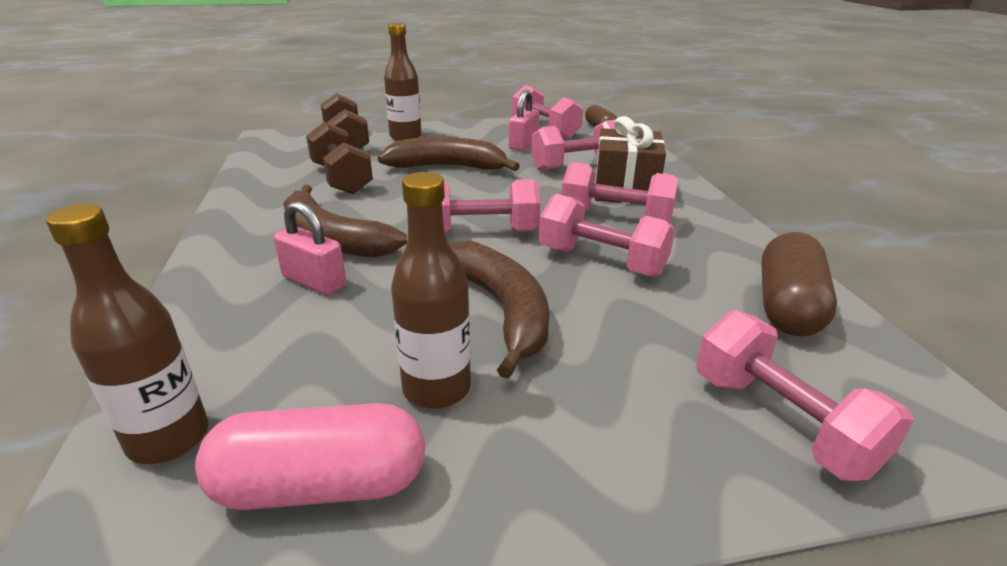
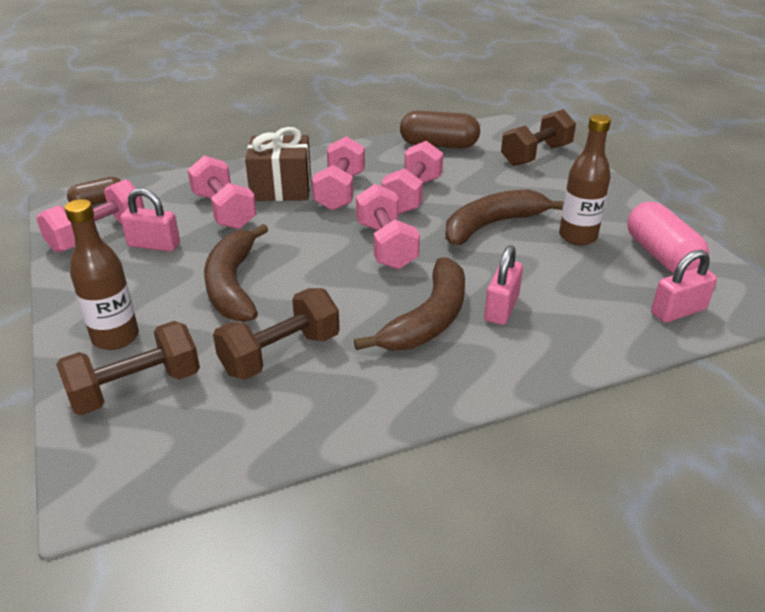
camera: 100 degrees left, 5 degrees up
(169, 438) = (678, 311): brown bottle -> pink padlock
(781, 421) = (536, 155): pink dumbbell -> brown dumbbell

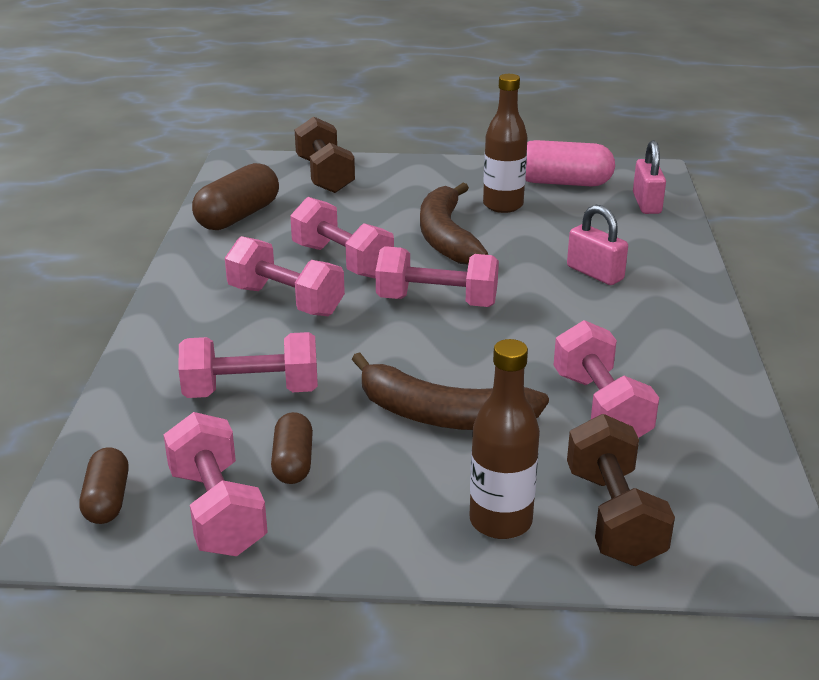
camera: 65 degrees left, 5 degrees down
(154, 245) = (293, 462): pink padlock -> brown capsule
(280, 354) = (600, 408): brown dumbbell -> pink dumbbell
(281, 188) = (233, 338): brown gift -> none
(428, 319) = (590, 312): brown banana -> none

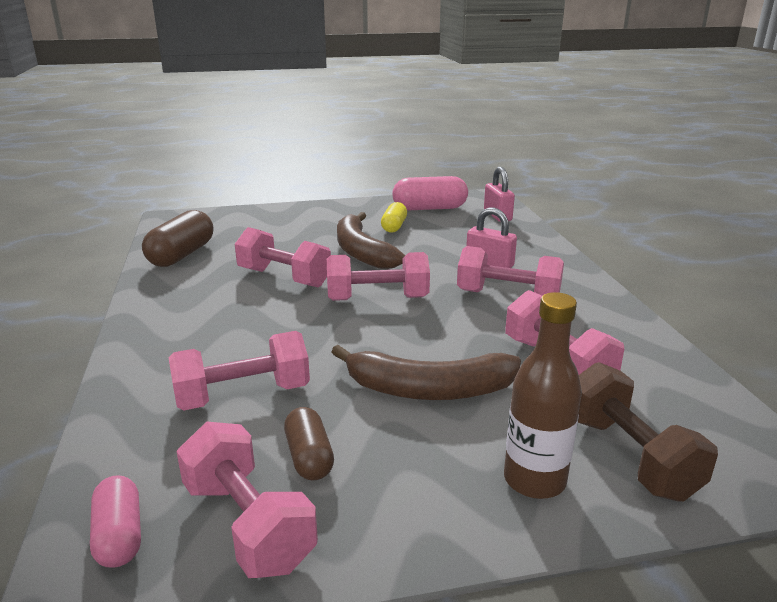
camera: 15 degrees left, 5 degrees down
(107, 500) = (119, 536): brown capsule -> pink capsule
(286, 301) = (247, 314): pink dumbbell -> pink dumbbell (508, 296)
(324, 175) = (245, 220): brown dumbbell -> none
(503, 205) = (394, 226): brown bottle -> yellow capsule

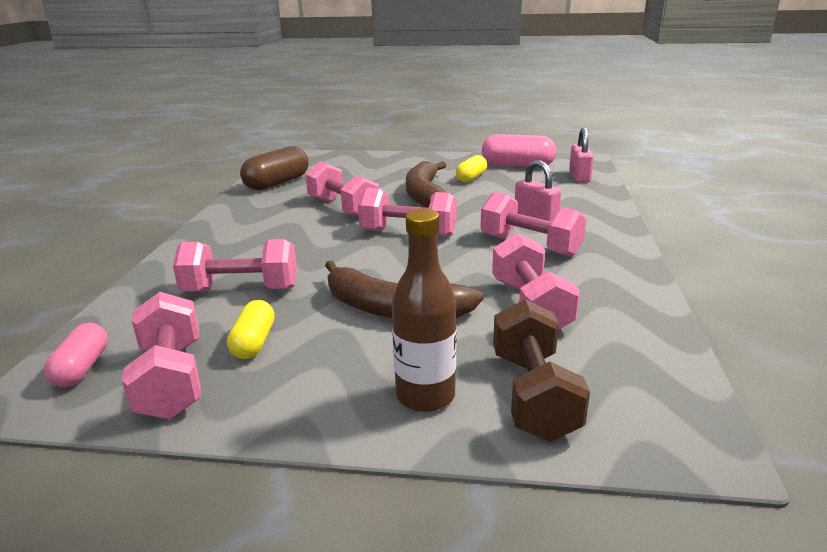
camera: 20 degrees right, 0 degrees up
(309, 457) = (254, 342): brown capsule -> yellow capsule

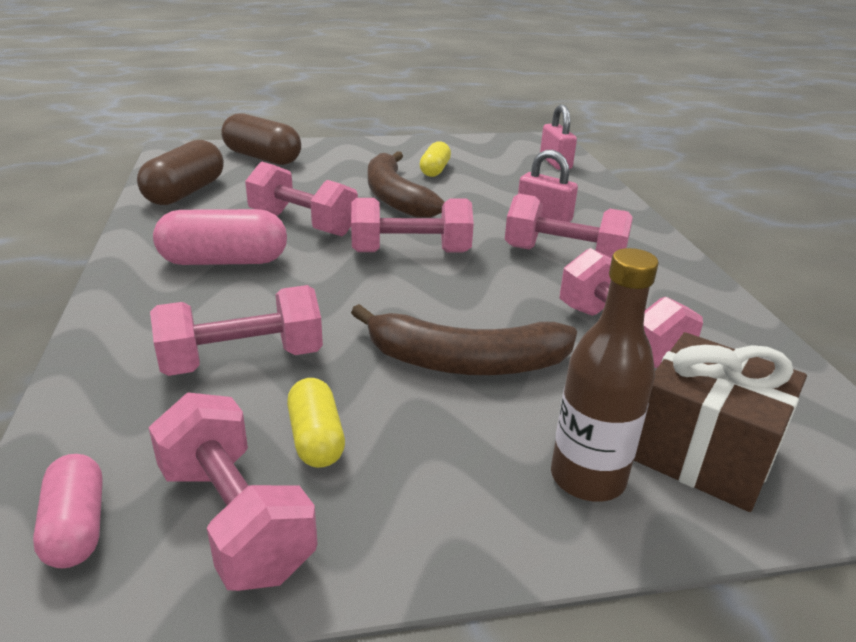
camera: 20 degrees left, 5 degrees up
(346, 163) = (262, 158): none -> brown capsule
(517, 165) = (477, 151): pink capsule -> pink capsule (224, 261)
(533, 395) = (703, 453): brown dumbbell -> brown gift

